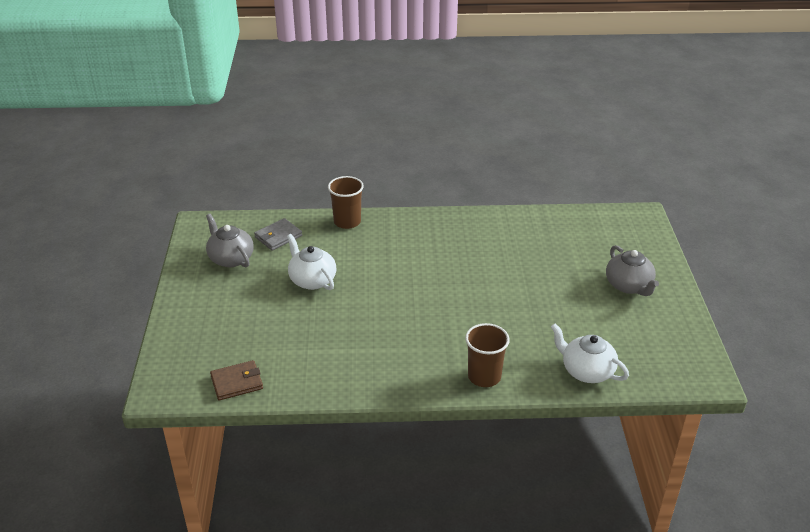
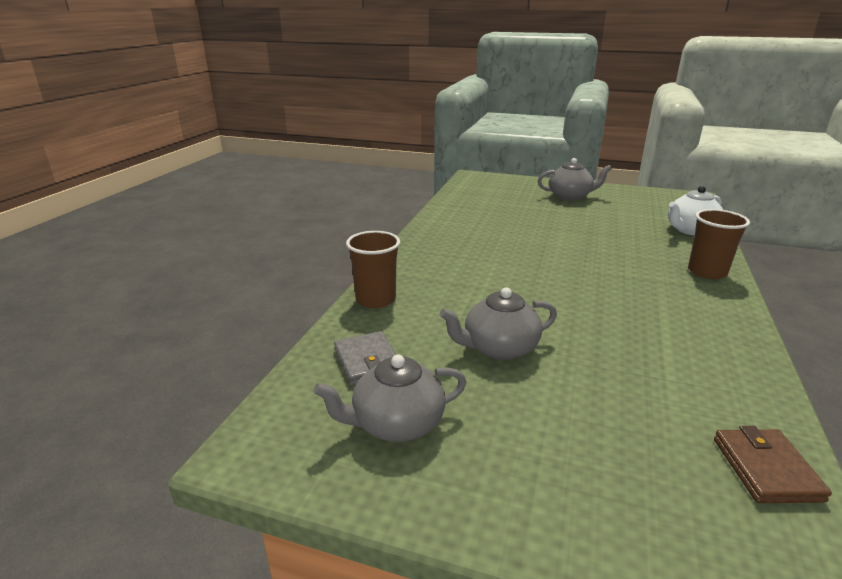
camera: 70 degrees left, 10 degrees down
(312, 280) = (499, 348): white teapot -> grey teapot

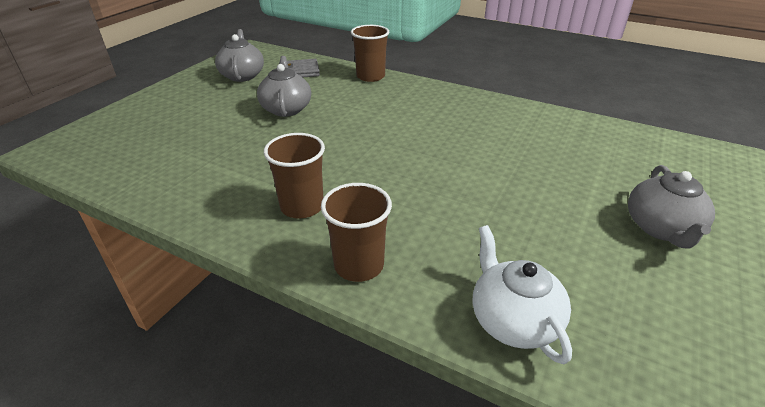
camera: 100 degrees right, 10 degrees up
(674, 303) = (302, 206): none -> brown cup
(766, 469) = (111, 167): brown wallet -> none

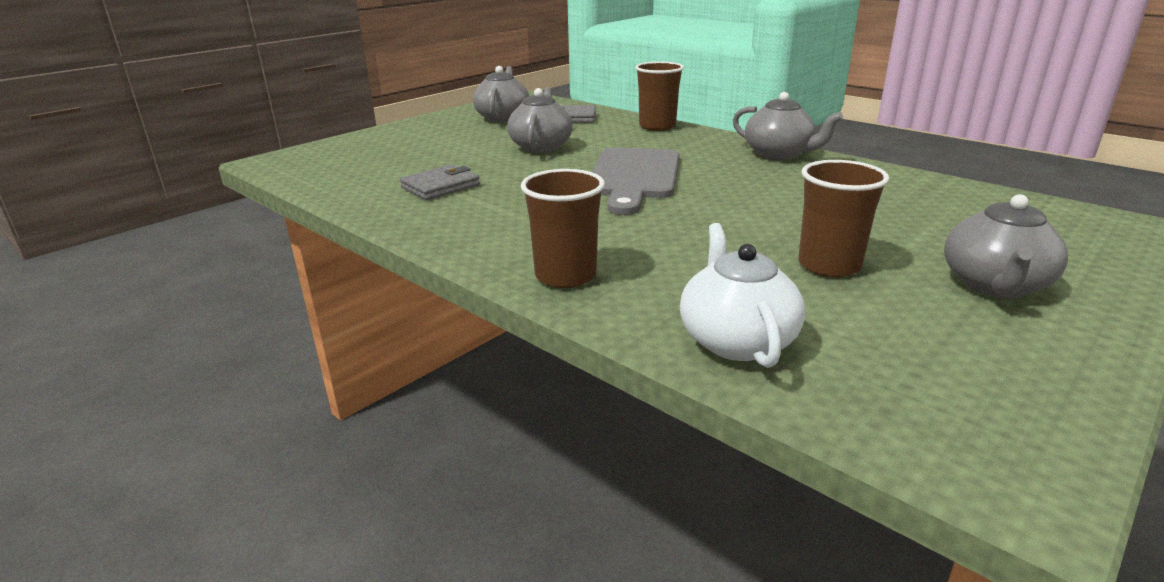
camera: 15 degrees right, 10 degrees down
(217, 167) = (440, 186): none -> grey wallet
(302, 206) = (521, 224): brown cup -> brown cup (829, 265)
(373, 138) = (634, 177): none -> grey cutting board
(471, 101) = (779, 154): none -> grey teapot

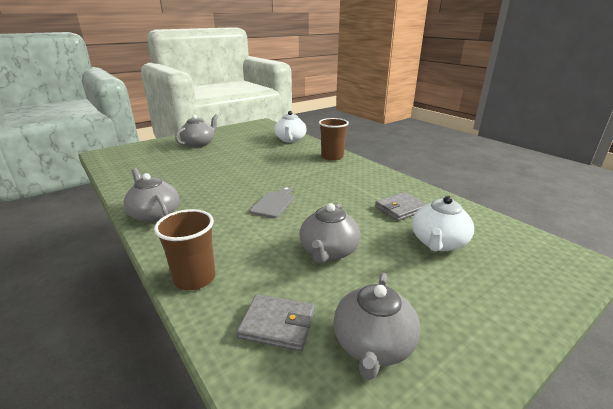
camera: 170 degrees left, 0 degrees up
(414, 161) = (438, 243): none -> white teapot
(634, 177) = (274, 203): grey cutting board -> grey cutting board, size x0.56
(829, 265) = (238, 152): brown cup -> none

